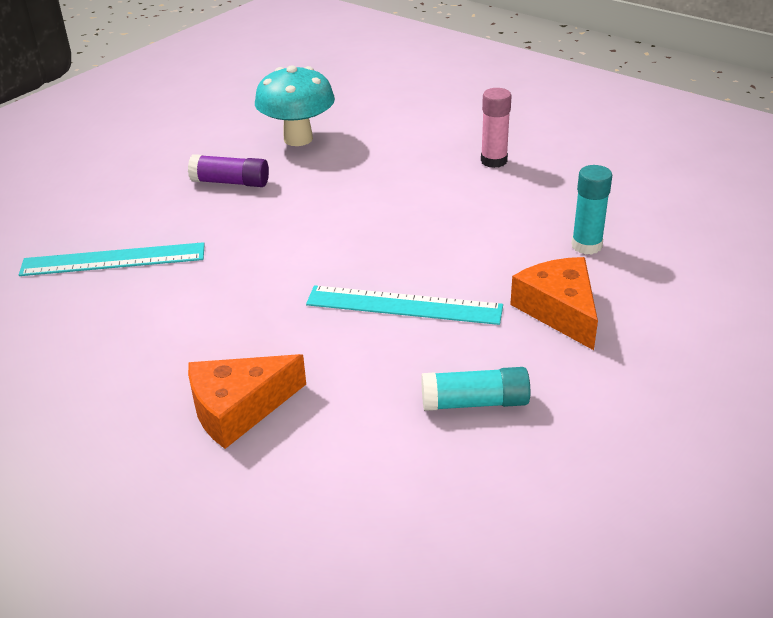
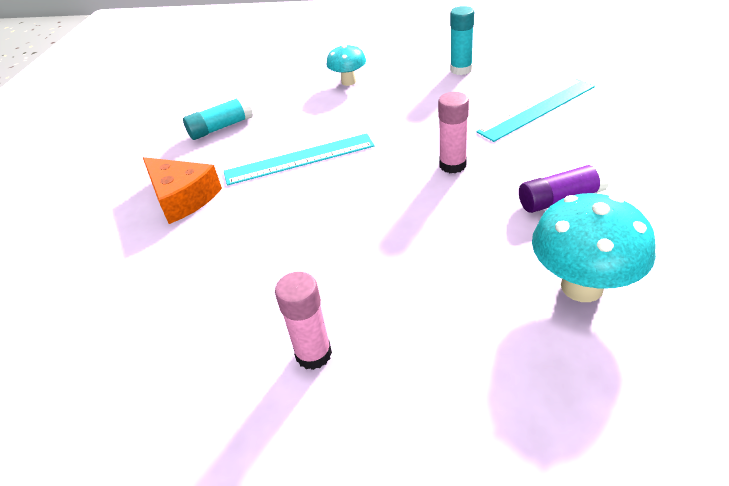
camera: 155 degrees right, 5 degrees up
(239, 408) = (348, 82): orange cheese -> turquoise mushroom
(268, 237) = (452, 165): none -> pink glue stick
(586, 246) = (169, 266): turquoise glue stick -> turquoise glue stick (461, 70)

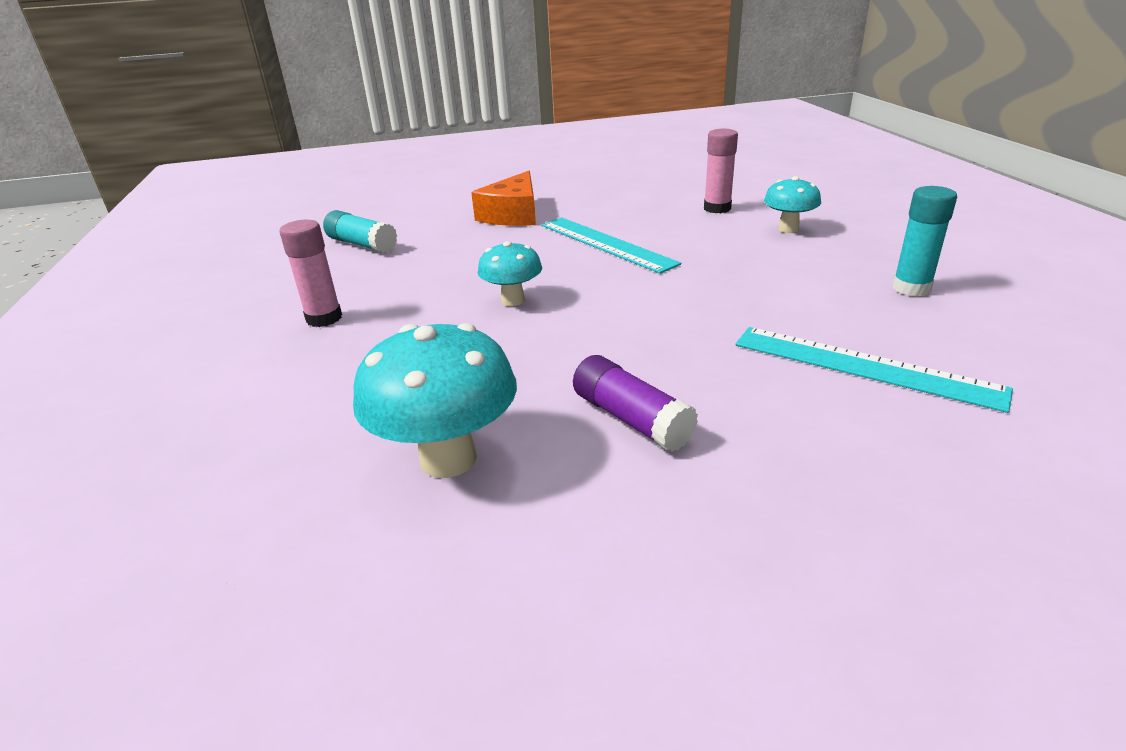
camera: 65 degrees right, 10 degrees down
(221, 127) = (633, 198): turquoise glue stick -> turquoise glue stick (362, 244)
(365, 224) = (513, 300): none -> turquoise mushroom
(452, 165) = (656, 327): pink glue stick -> pink glue stick (717, 208)

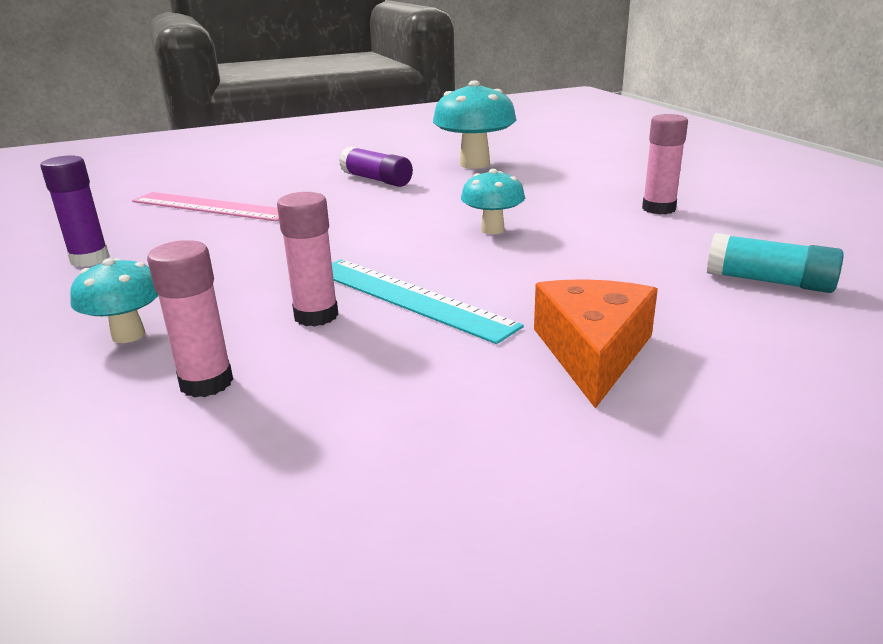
camera: 170 degrees right, 5 degrees down
(669, 235) = (316, 316): none -> pink glue stick
(864, 367) = (211, 206): turquoise ruler -> pink ruler
(911, 288) = (90, 259): turquoise glue stick -> purple glue stick

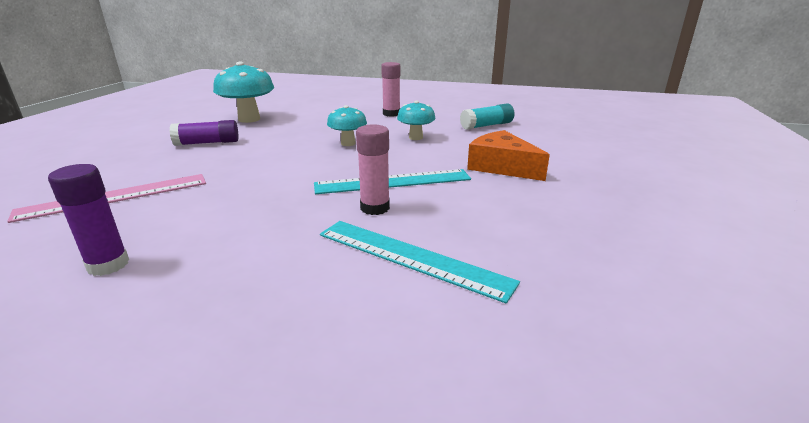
camera: 55 degrees left, 0 degrees up
(128, 335) = (299, 271): turquoise mushroom -> turquoise mushroom (416, 137)
(206, 383) = (411, 257): pink glue stick -> turquoise ruler

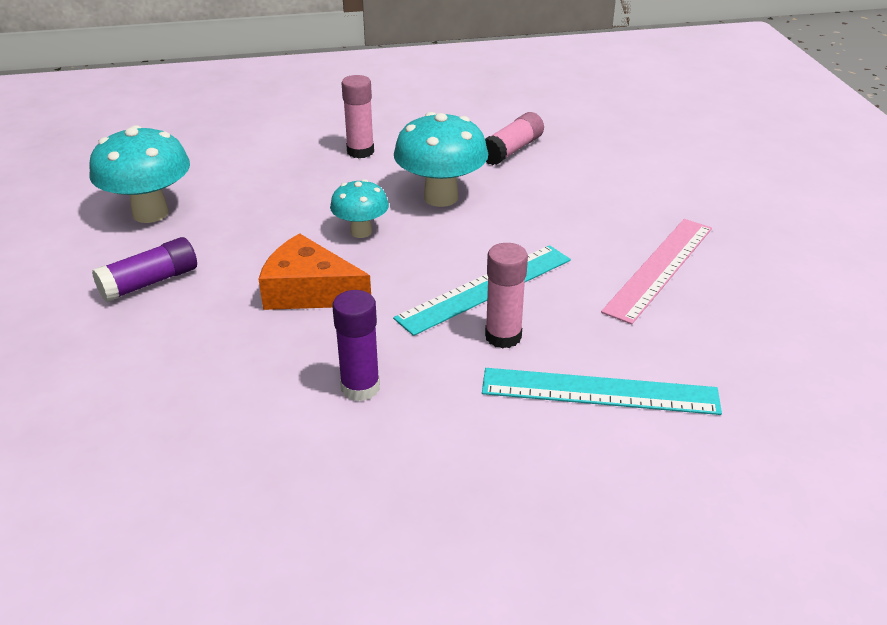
camera: 25 degrees left, 10 degrees up
(108, 265) = (291, 510): purple glue stick -> purple glue stick (360, 387)
(115, 196) = (151, 417): pink ruler -> pink ruler (659, 268)
(416, 137) = (441, 197): turquoise mushroom -> turquoise mushroom, size x1.69
(486, 125) = (511, 150): turquoise glue stick -> pink glue stick
(502, 167) = (588, 228): orange cheese -> orange cheese (309, 291)

